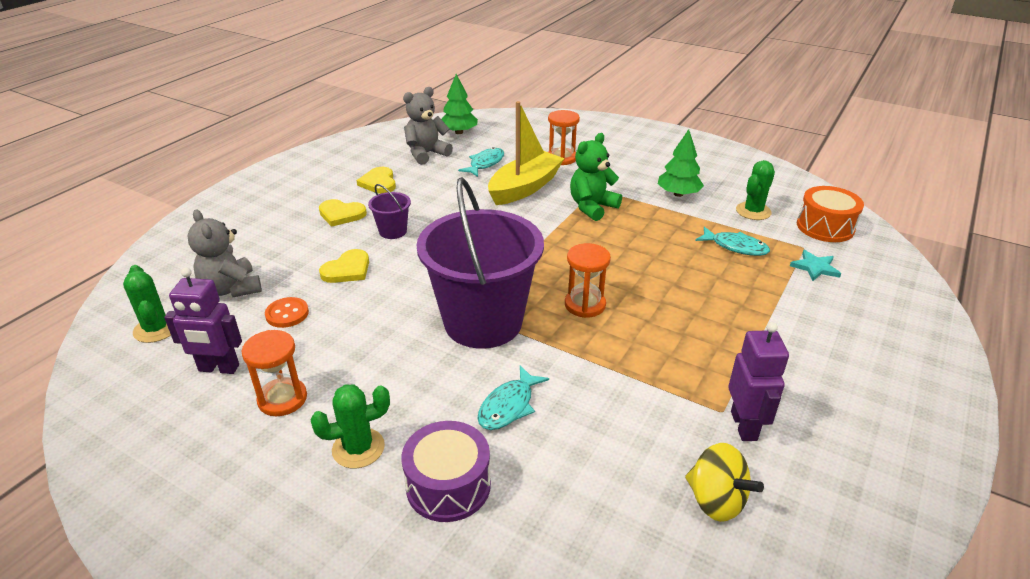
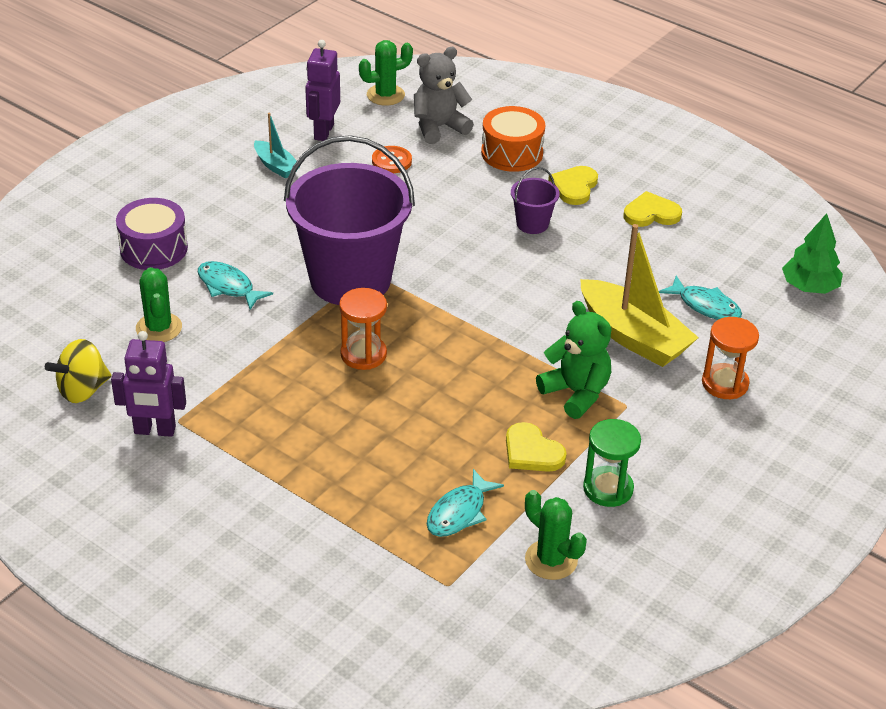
camera: 95 degrees right, 5 degrees up
(282, 399) = (276, 166): orange hourglass -> turquoise boat
(347, 269) = (459, 194): yellow heart -> yellow heart (532, 452)
(358, 448) = (208, 205): green cactus -> green cactus (159, 328)
(426, 154) = (735, 254): grey teddy bear -> none
(678, 194) = (608, 489): green tree -> green hourglass
(815, 267) = (398, 579): turquoise star -> none
(825, 227) = (498, 630): orange drum -> orange drum (512, 153)

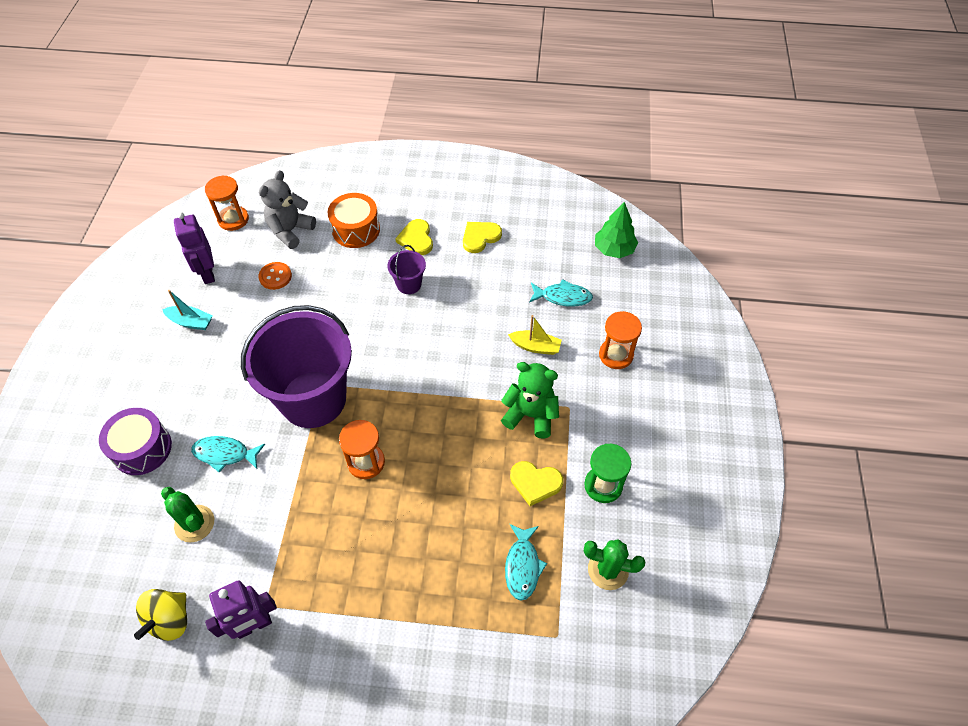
camera: 30 degrees left, 15 degrees up
(385, 95) = (233, 219): green cactus -> orange hourglass
(633, 336) = (535, 347): yellow boat -> yellow boat, size x0.51

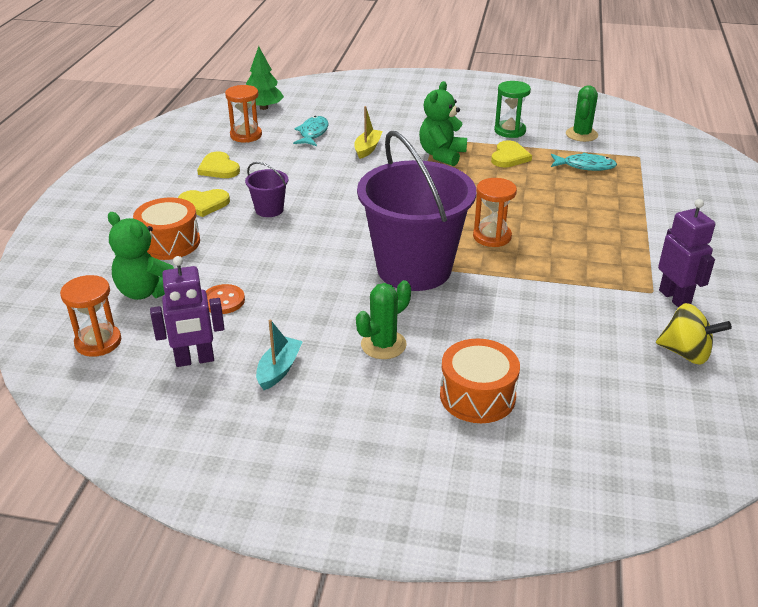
camera: 85 degrees left, 20 degrees down
(142, 449) = (477, 396): purple drum -> orange drum
(194, 523) = (573, 344): green cactus -> green cactus (383, 345)
(225, 454) = (484, 327): turquoise fish -> none
(290, 231) = (146, 291): grey teddy bear -> green teddy bear
(616, 355) = (383, 116): orange hourglass -> orange hourglass (246, 135)

